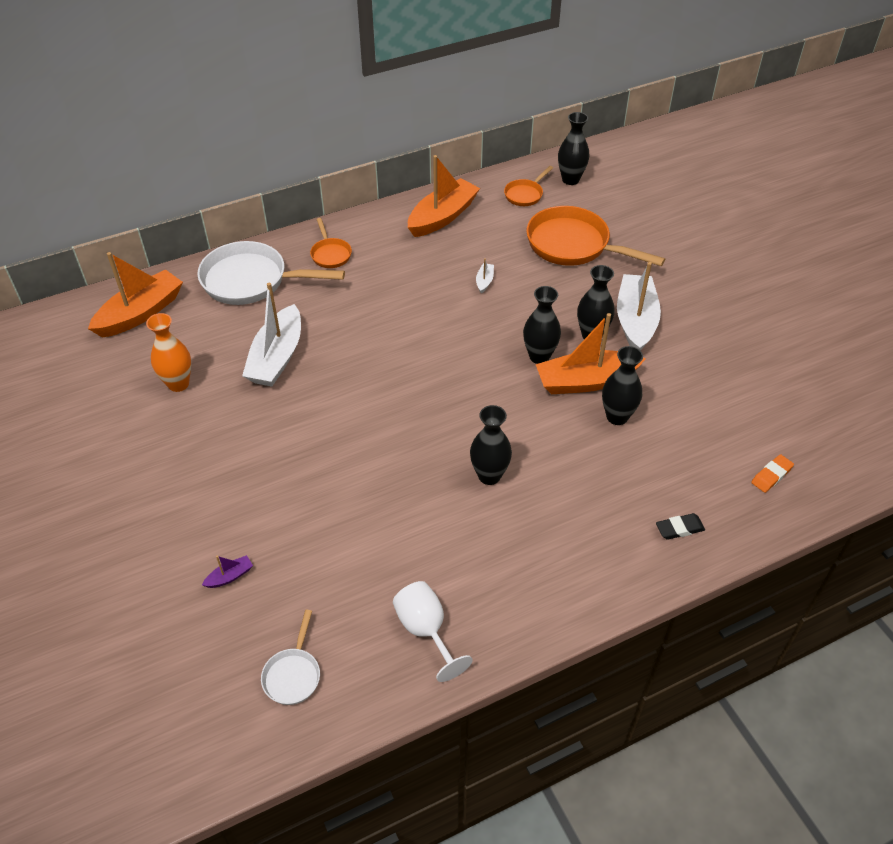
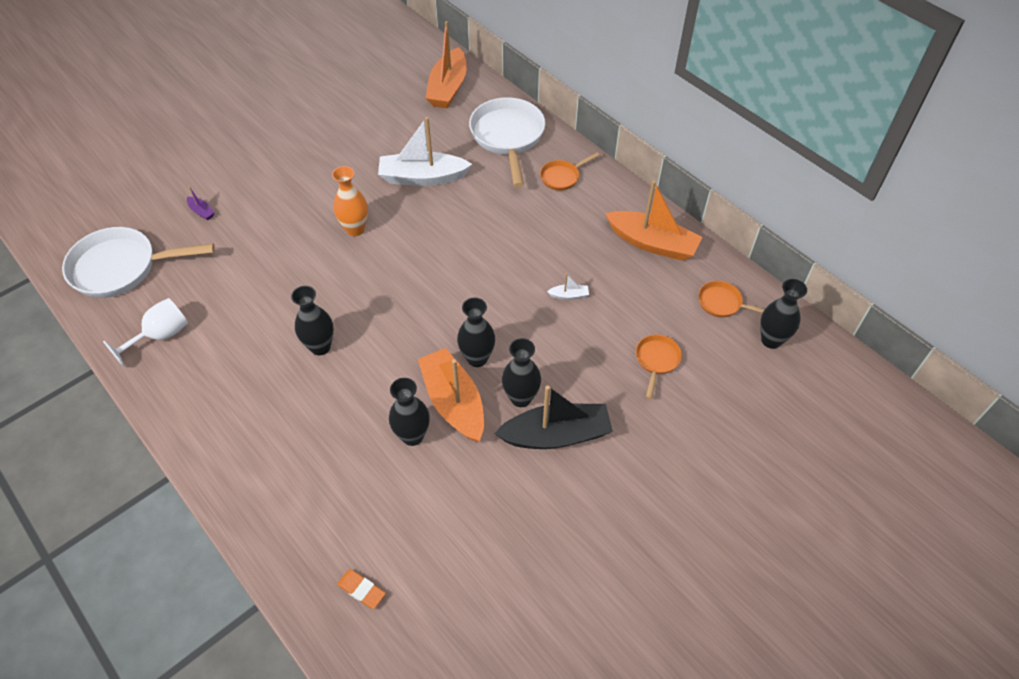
camera: 75 degrees right, 5 degrees up
(140, 313) = (448, 88): orange boat -> orange boat turned 75 degrees clockwise
(178, 384) = (378, 131): orange vase -> orange vase (355, 229)
(293, 674) = (122, 268): white pan -> white pan, size x2.03
(574, 245) = (656, 361): orange pan -> orange pan, size x0.49
(635, 321) = (556, 435): white boat -> black boat
(679, 528) = (281, 507): black eraser -> none

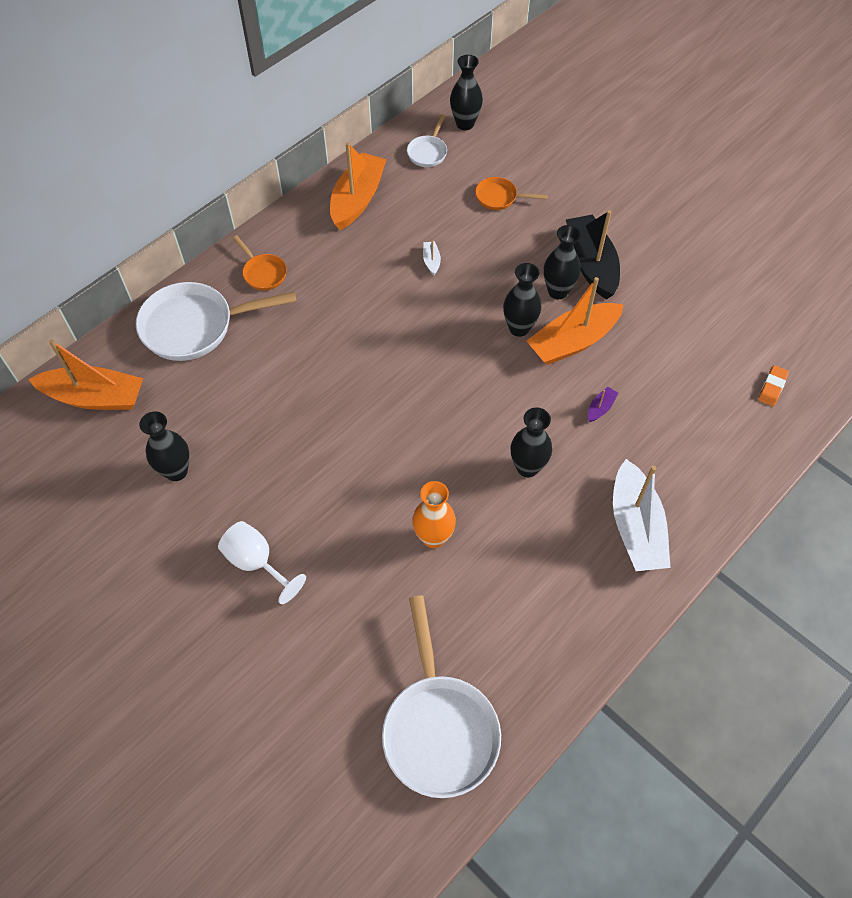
camera: 95 degrees left, 5 degrees up
(160, 336) = (539, 641): white goblet -> white goblet (256, 562)
(201, 211) = (331, 652): purple boat -> purple boat (600, 408)
(355, 229) = (353, 463): orange vase -> orange vase (433, 537)
(412, 436) = (616, 370): black vase -> black vase (176, 471)
(422, 177) = (264, 405): white boat -> white boat (635, 527)
(723, 303) = (428, 152): orange pan -> white pan

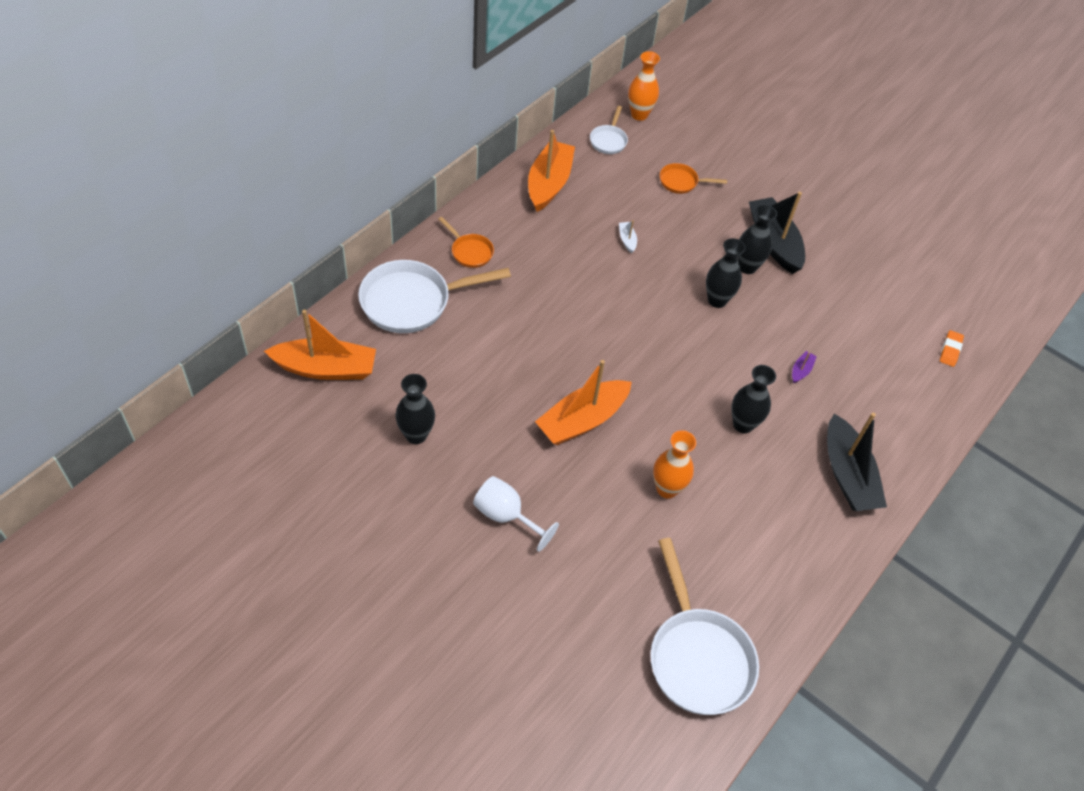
camera: 10 degrees left, 5 degrees down
(465, 124) = (639, 114): black vase -> orange vase
(573, 342) = (767, 312): orange boat -> orange boat (582, 420)
(635, 527) = (847, 475): white boat -> black boat

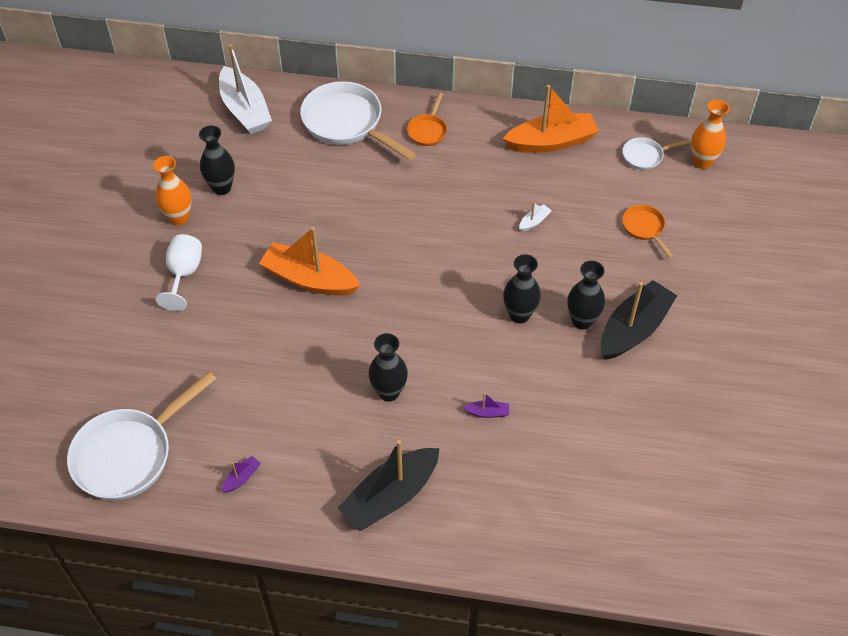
camera: 65 degrees right, 0 degrees up
(326, 368) = (245, 110): orange boat -> white boat
(667, 489) = (280, 365): orange vase -> orange vase (179, 218)
(773, 575) = (242, 478): none -> purple boat
(950, 350) = (621, 533): orange eraser -> none

